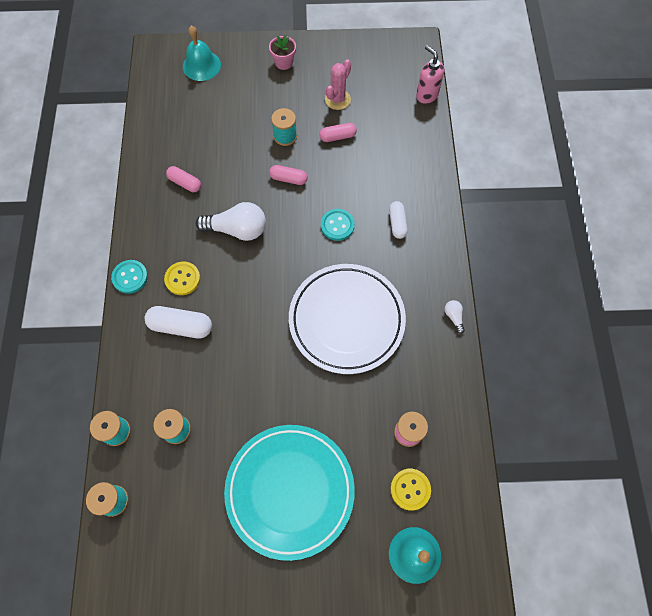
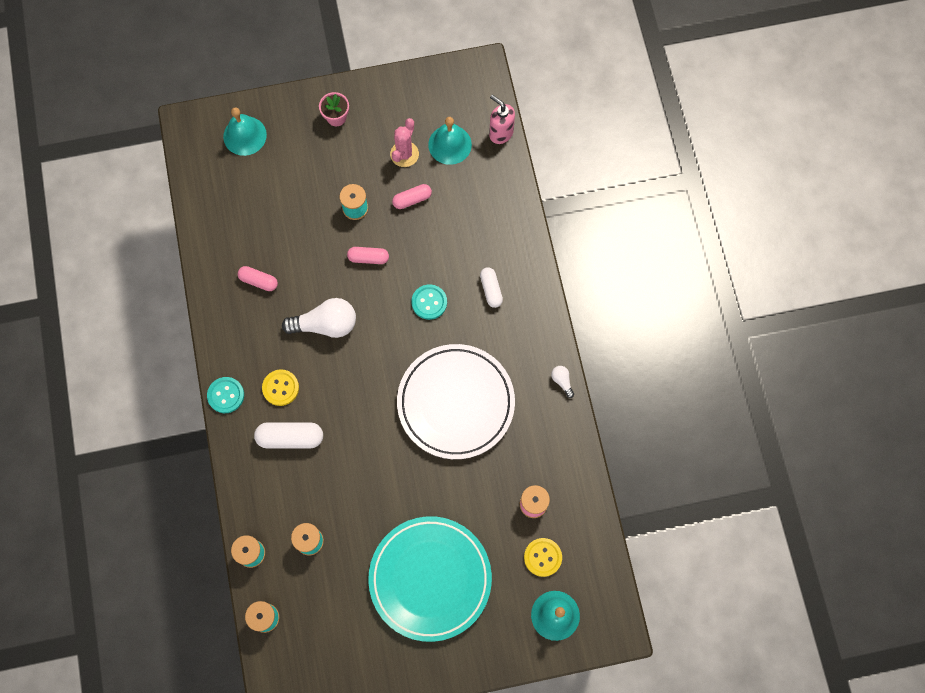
camera: 10 degrees left, 5 degrees up
(379, 97) = (450, 144): none -> turquoise bell

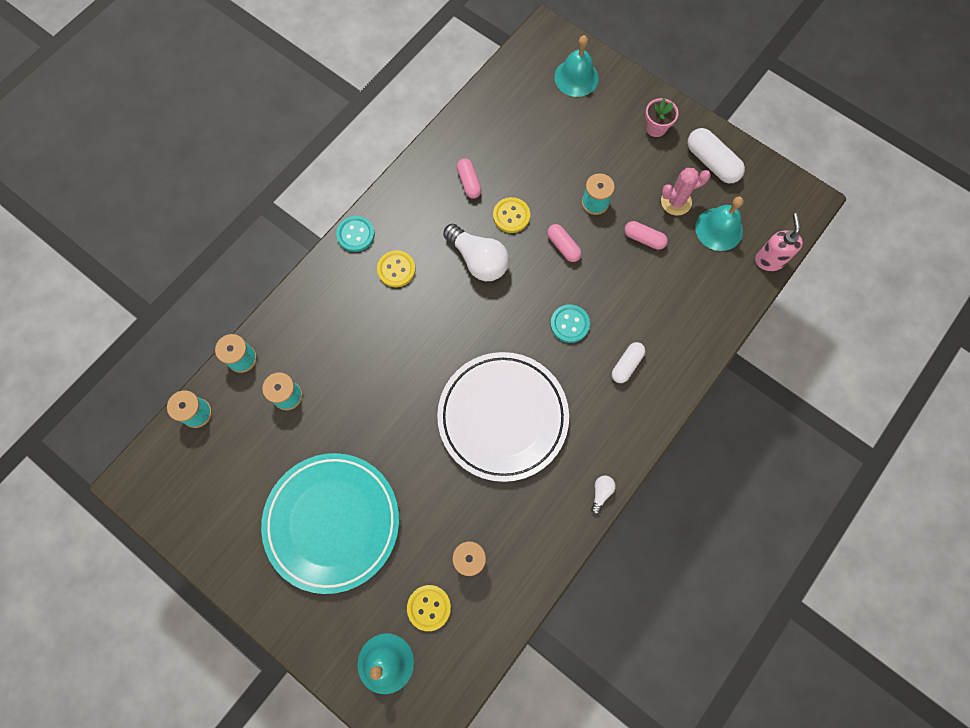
camera: 50 degrees right, 0 degrees up
(290, 438) = (361, 310): white capsule -> white capsule (711, 162)
(312, 273) = (511, 216): none -> yellow button

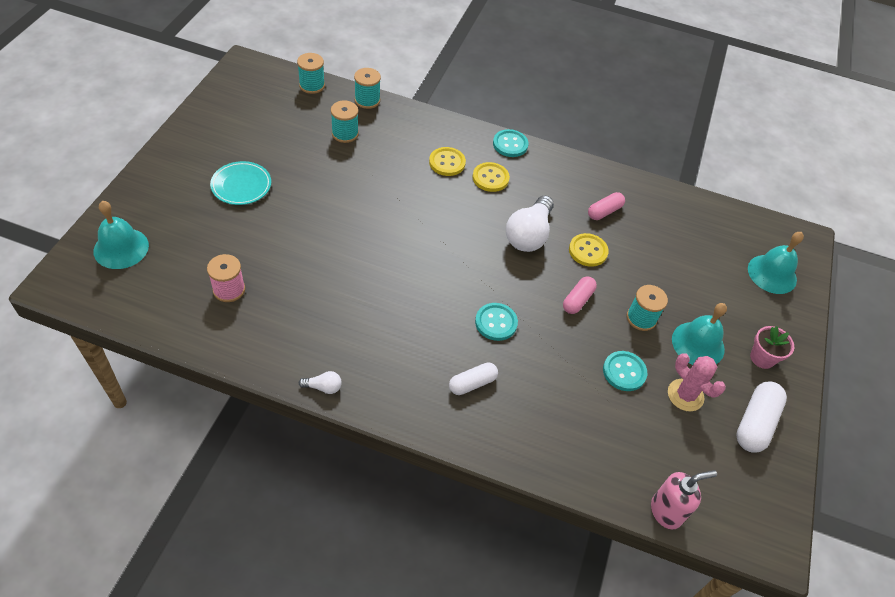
camera: 65 degrees right, 20 degrees down
(332, 522) = (241, 185): turquoise plate -> turquoise plate, size x0.48
(429, 607) = (177, 268): yellow button -> yellow button (447, 162)
(503, 417) = (377, 287): white plate -> none
(626, 365) = (472, 383): white capsule -> white capsule turned 45 degrees counterclockwise
(644, 239) = (624, 372): pink capsule -> turquoise button
(719, 229) = (676, 447): turquoise bell -> turquoise bell (698, 344)

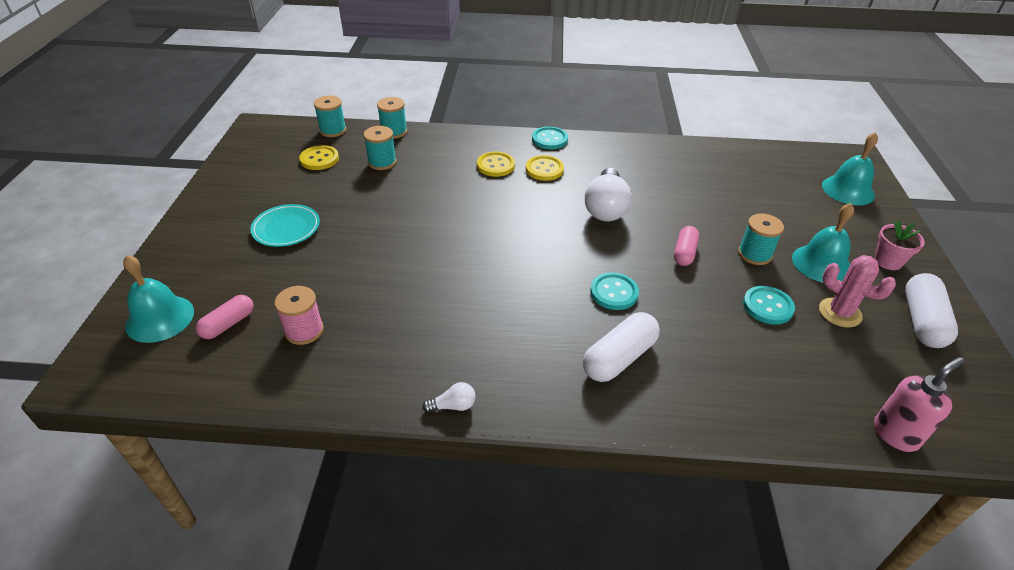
camera: 10 degrees left, 10 degrees down
(472, 383) = (619, 358): white capsule -> white capsule, size x1.56
(588, 251) = (670, 209): yellow button -> yellow button (319, 159)
(604, 211) = (667, 174): pink capsule -> pink capsule (228, 324)

